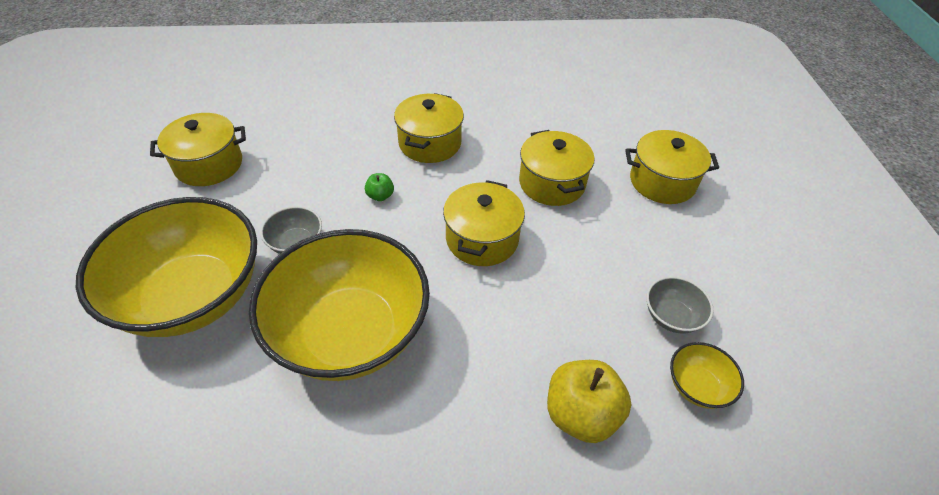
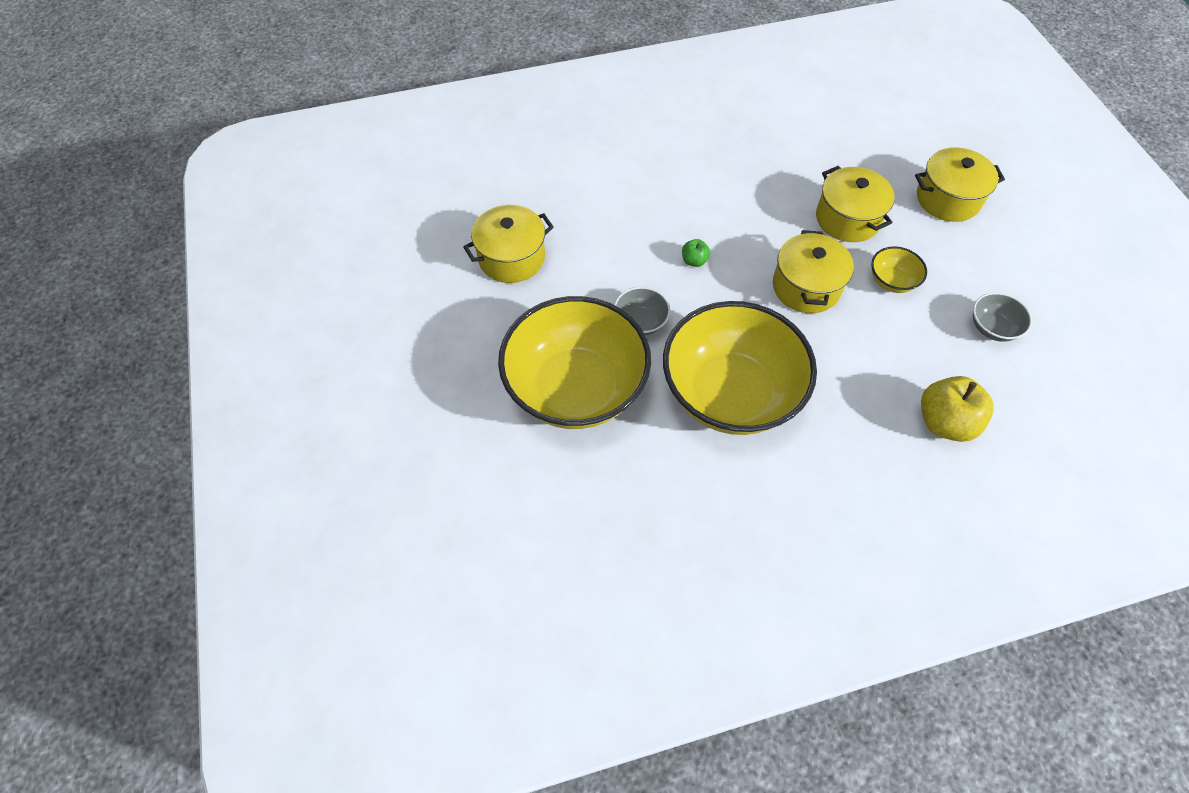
camera: 10 degrees left, 10 degrees up
(430, 143) = (715, 196): yellow pot -> none
(697, 386) = (1028, 382): yellow bowl -> yellow bowl (892, 281)

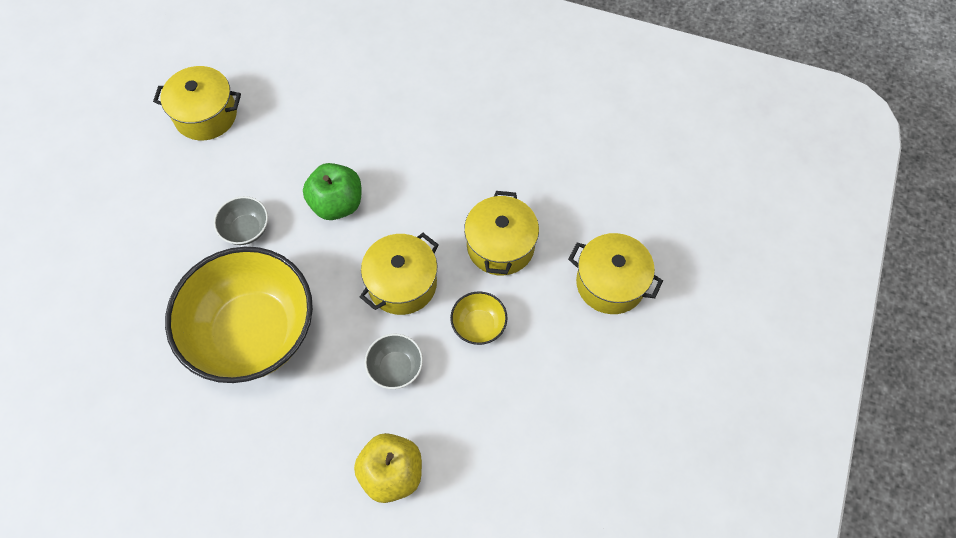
camera: 35 degrees right, 5 degrees up
(576, 388) = (150, 252): yellow bowl -> none
(694, 261) = (337, 204): green apple -> green apple, size x2.07
(992, 328) = (520, 424): grey bowl -> grey bowl (395, 368)

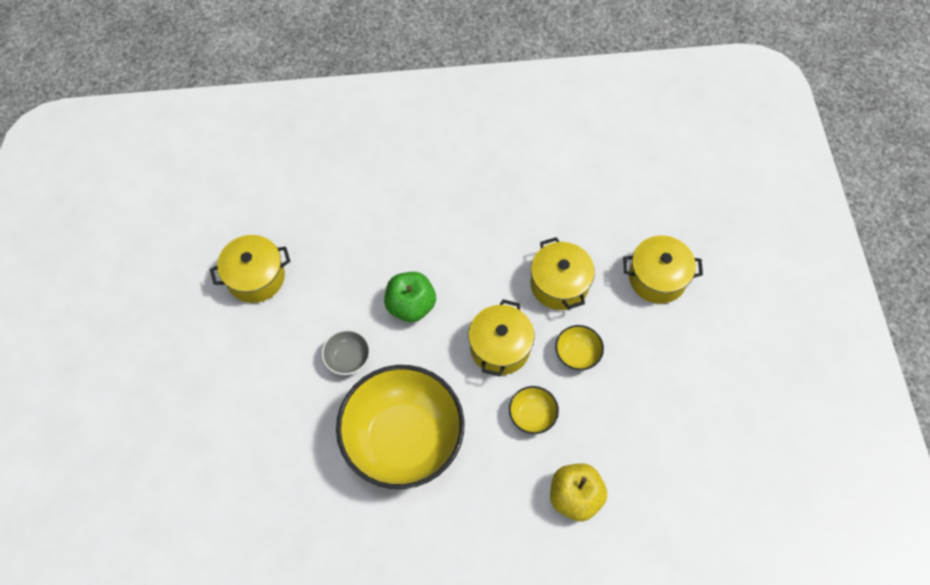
camera: 25 degrees left, 0 degrees up
(395, 368) = (532, 415): grey bowl -> yellow bowl

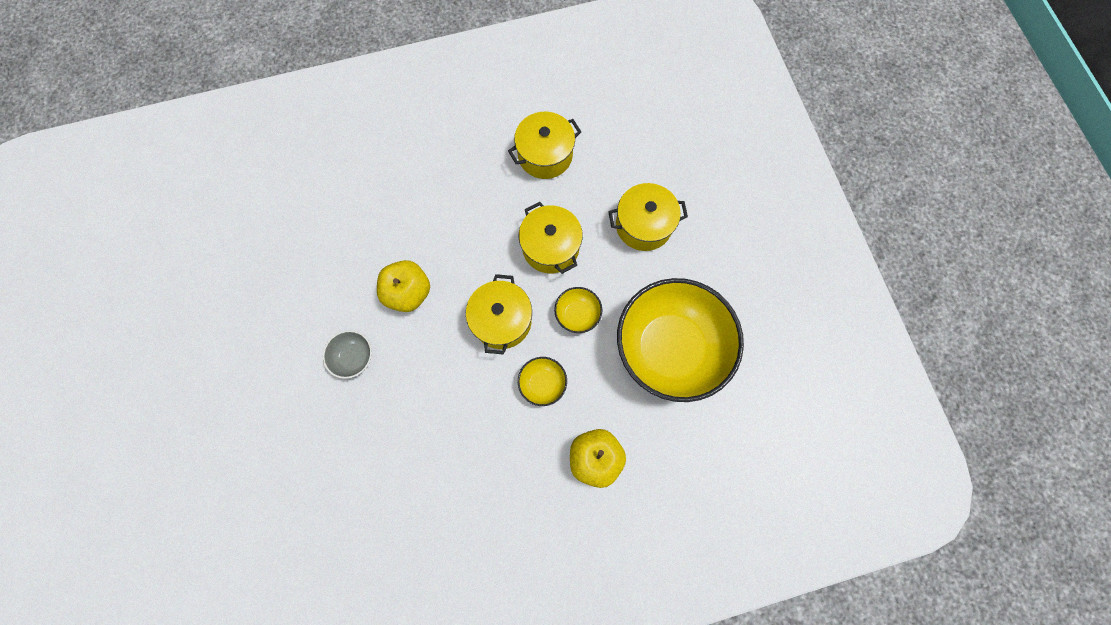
camera: 10 degrees left, 10 degrees up
(256, 277) = (249, 289): yellow pot -> yellow pot (545, 155)
(403, 439) = (420, 429): yellow bowl -> yellow bowl (670, 348)
(411, 305) = (408, 293): green apple -> yellow apple

